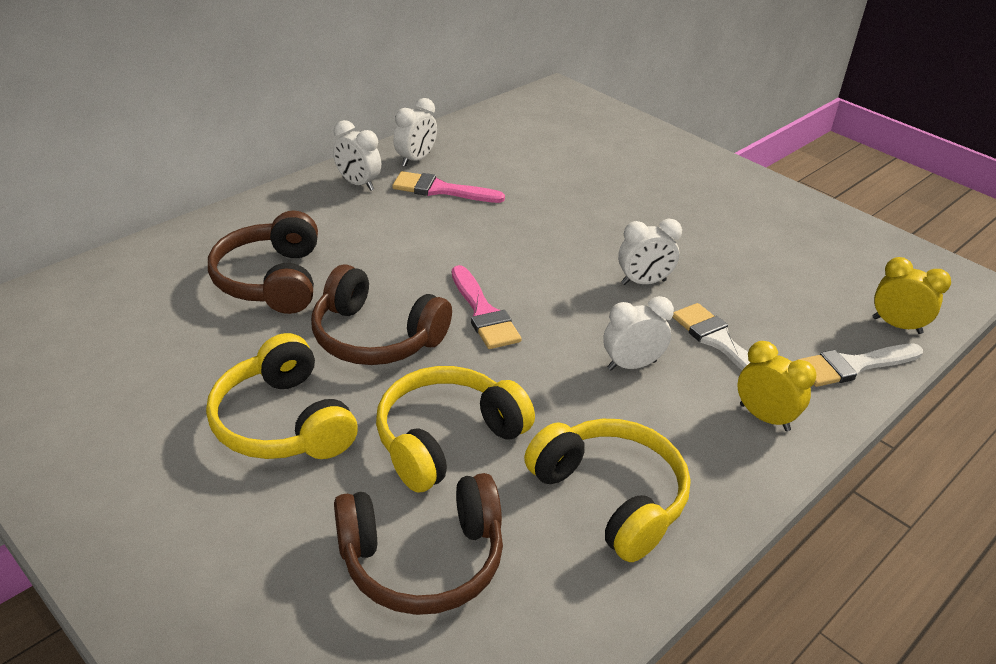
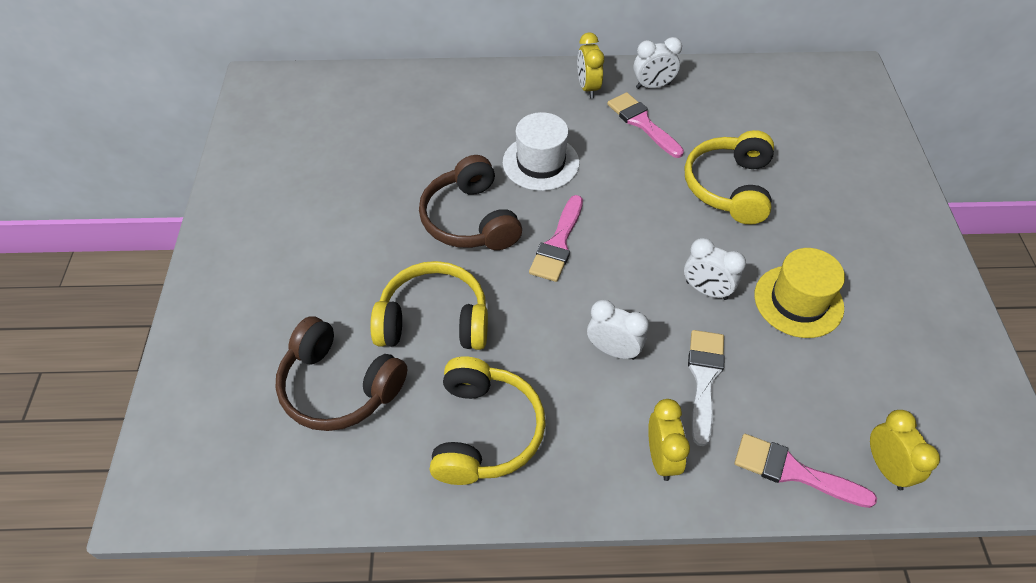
camera: 45 degrees right, 15 degrees up
(271, 280) = (453, 139): brown headphones -> none
(283, 422) = (360, 246): yellow headphones -> yellow headphones (729, 187)
(358, 184) = (588, 88): white clock -> yellow clock
(387, 259) = (540, 163): none -> white hat
(713, 254) = (798, 301): none -> yellow hat
(853, 366) = (793, 471): white brush -> pink brush

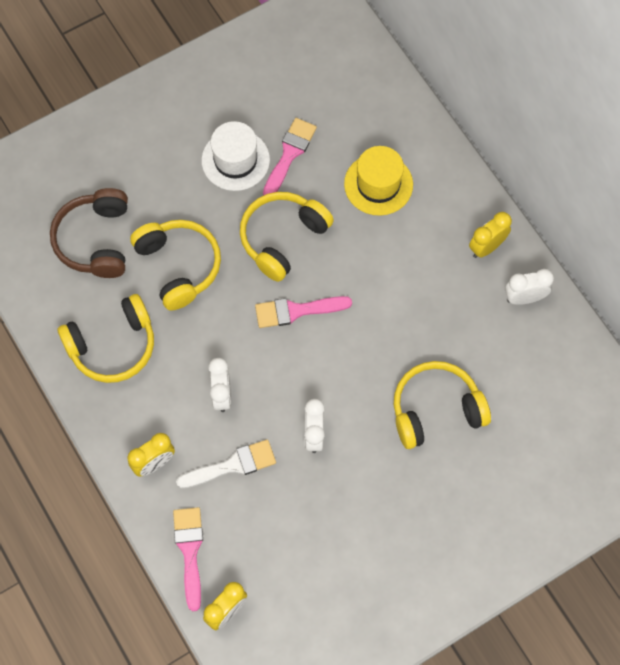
camera: 60 degrees right, 15 degrees up
(470, 219) = (282, 238): brown headphones -> yellow headphones
(540, 163) = (373, 256): white hat -> white hat (235, 160)
(642, 123) = (470, 310): pink brush -> pink brush (289, 154)
(653, 86) = (524, 298): white clock -> white clock turned 120 degrees clockwise
(798, 301) = (343, 505): yellow hat -> yellow hat (378, 184)

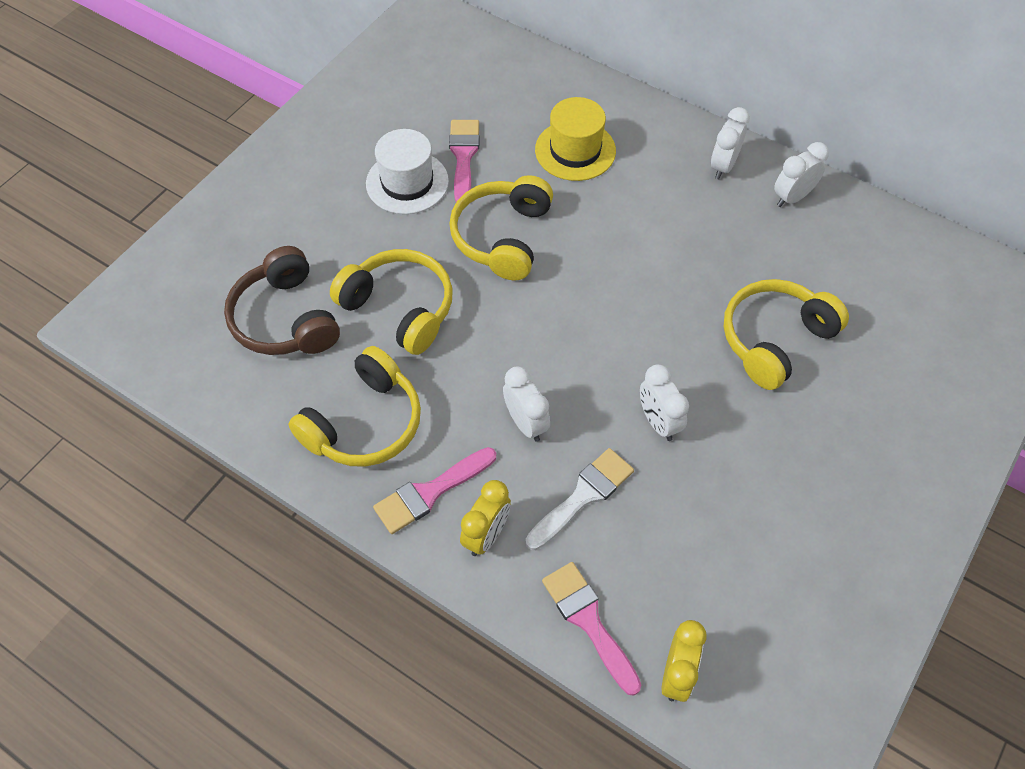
camera: 25 degrees left, 10 degrees down
(296, 311) = (560, 302): pink brush -> pink brush (430, 492)
(486, 247) = (723, 166): yellow clock -> white clock

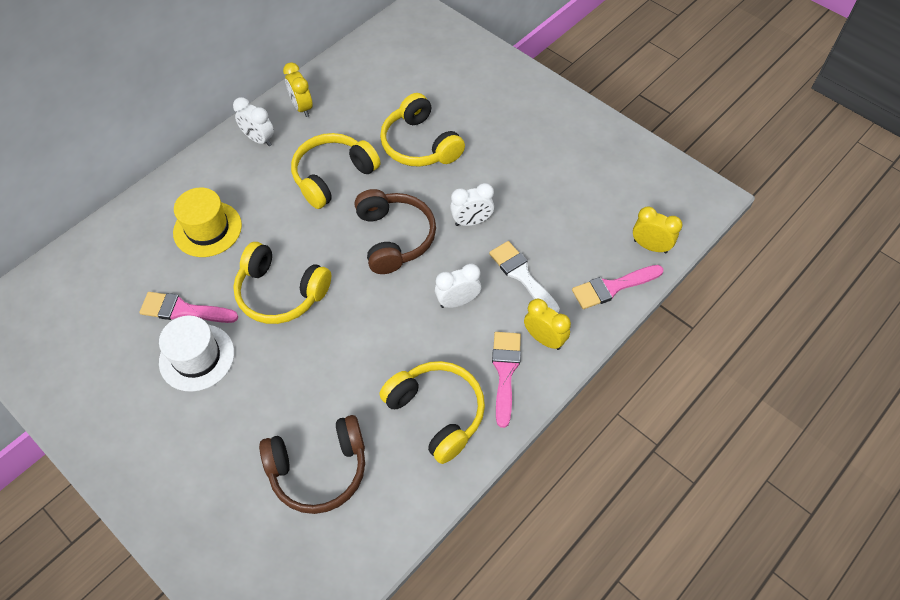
camera: 80 degrees left, 0 degrees up
(399, 308) = (332, 376): yellow headphones -> yellow headphones (333, 176)
(430, 492) = (505, 372): pink brush -> pink brush turned 150 degrees counterclockwise
(609, 336) = (394, 238): none -> brown headphones
(792, 197) = (302, 107): white clock -> yellow clock

